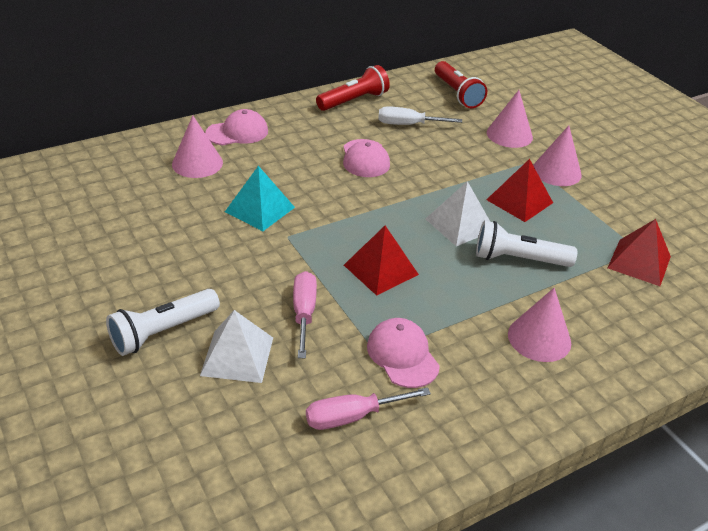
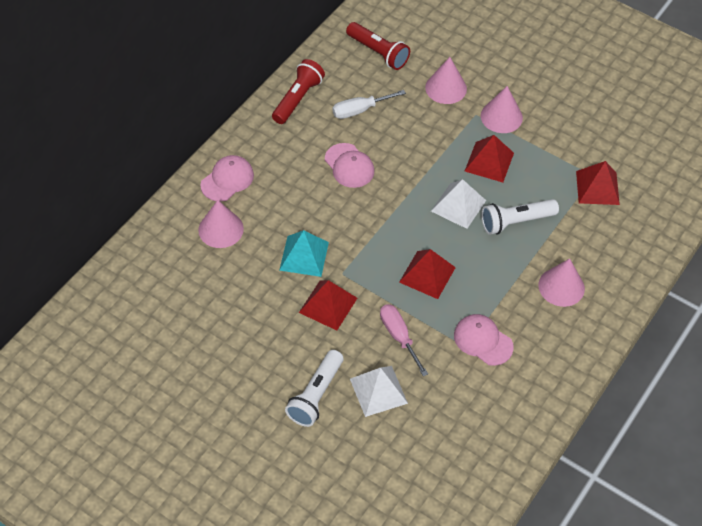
camera: 25 degrees left, 15 degrees up
(249, 257) = (328, 305): none -> red pyramid
(352, 416) = (478, 401): pink screwdriver -> none

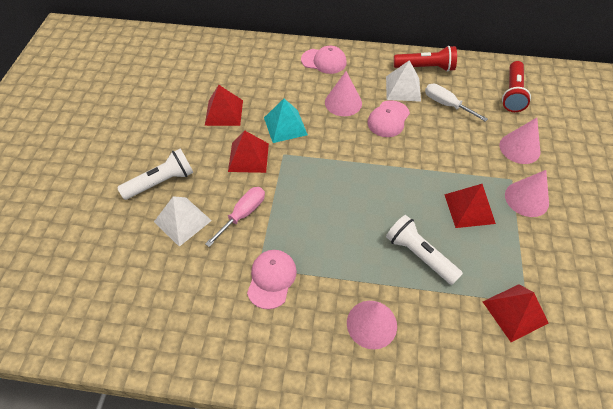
camera: 65 degrees right, 0 degrees up
(221, 229) = (279, 74): pink cone -> pink cone (343, 102)
(316, 395) = (161, 182): white flashlight -> white flashlight turned 150 degrees clockwise
(427, 274) = (317, 210): red pyramid -> red pyramid (224, 112)
(458, 205) = (404, 204): white pyramid -> white pyramid (403, 88)

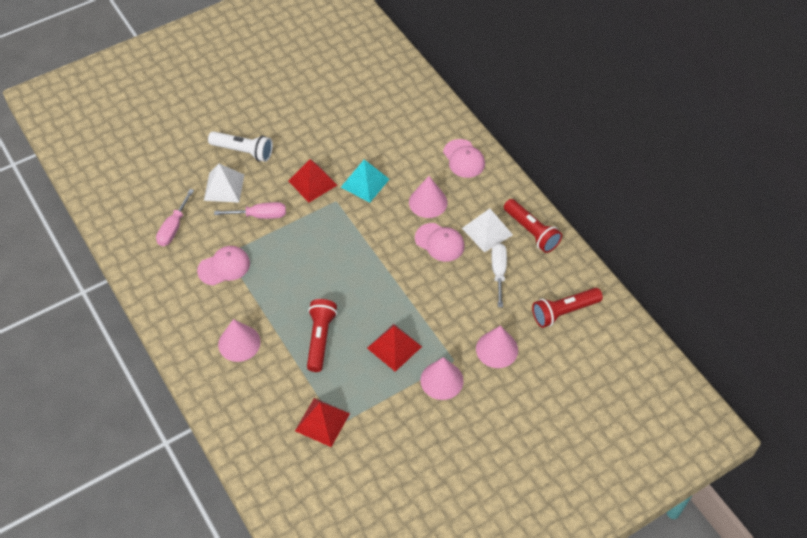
camera: 50 degrees right, 0 degrees up
(183, 292) = (173, 228): none -> pink screwdriver
(224, 112) = (340, 137): red pyramid -> none
(388, 119) = (439, 242): pink cap -> pink cap turned 135 degrees counterclockwise
(419, 255) = (320, 339): white flashlight -> red flashlight

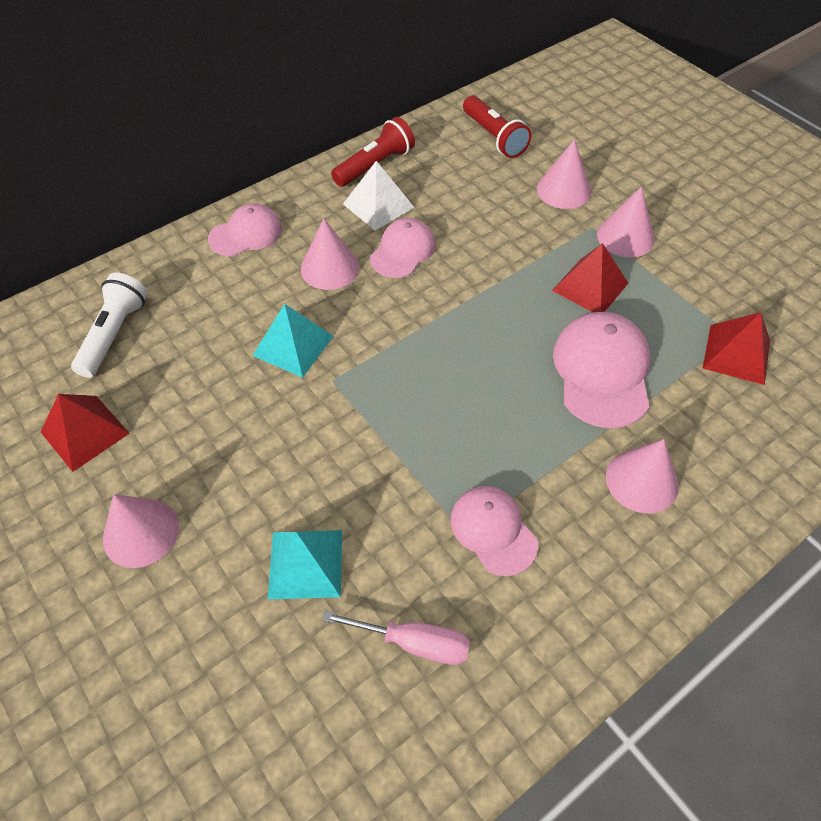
camera: 95 degrees left, 0 degrees up
(224, 187) = (305, 564): white pyramid -> turquoise pyramid
(243, 151) = (213, 543): white flashlight -> white flashlight (114, 334)
(255, 123) = (141, 532): none -> pink cone
(260, 215) = (371, 489): pink screwdriver -> none
(312, 183) = (293, 417): red pyramid -> red pyramid (85, 432)
(320, 339) = (602, 372): red flashlight -> pink cap
(498, 272) = (444, 192): white screwdriver -> none

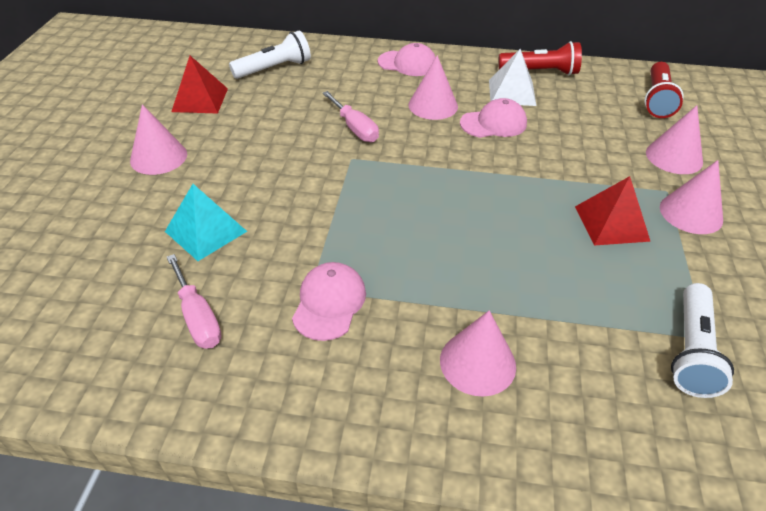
camera: 45 degrees right, 10 degrees down
(293, 345) = (355, 128): turquoise pyramid -> pink screwdriver
(602, 372) = (544, 277): pink cap -> none
(736, 354) = (691, 350): red pyramid -> white flashlight

